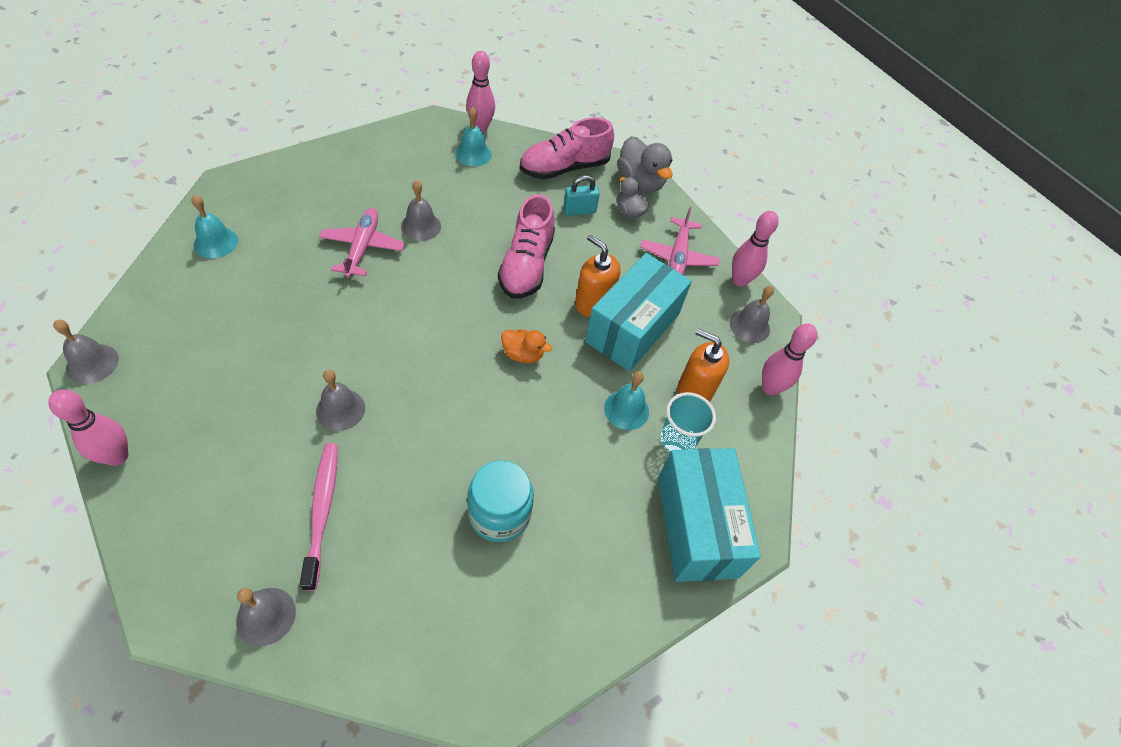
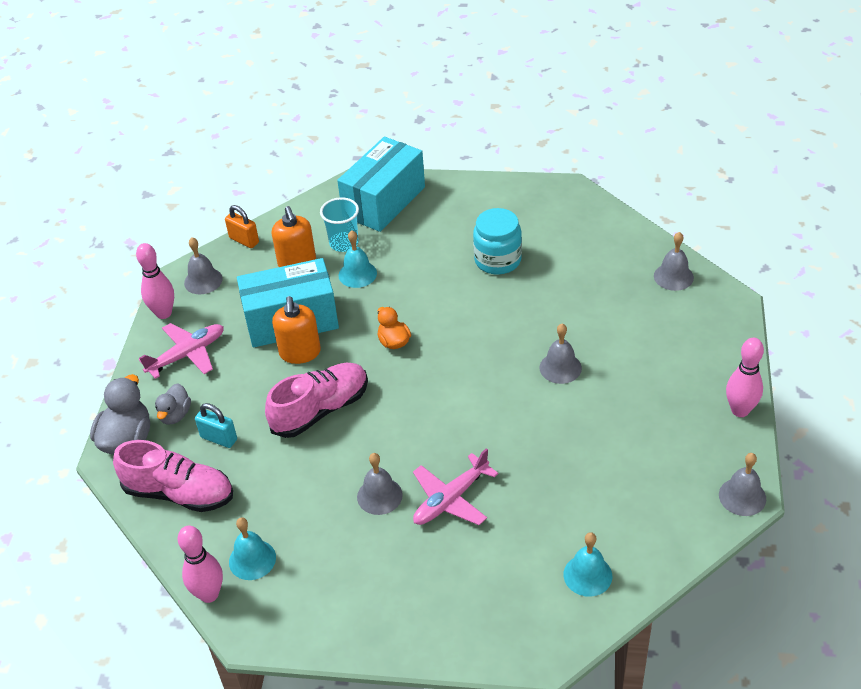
camera: 130 degrees left, 10 degrees down
(322, 510) = (610, 312): pink toothbrush -> none
(770, 388) = (244, 240): pink bowling pin -> orange padlock

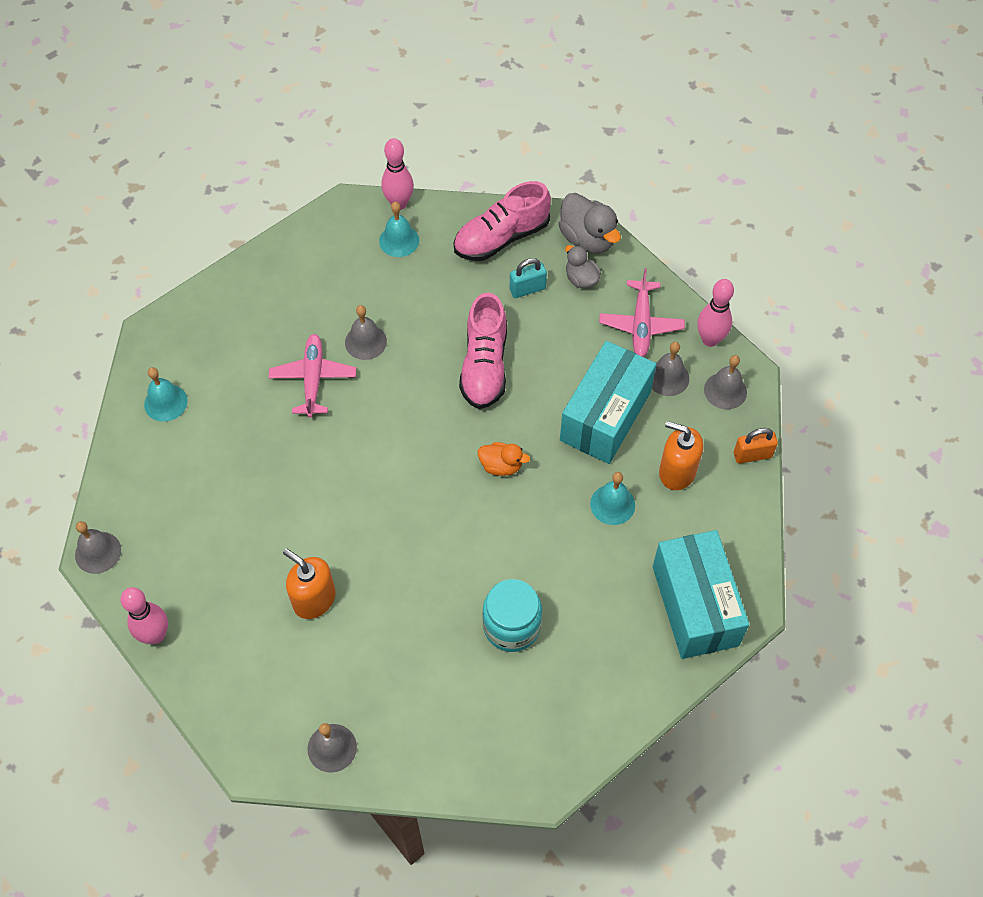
camera: 130 degrees right, 15 degrees up
(300, 352) = (561, 396): orange soap dispenser -> orange soap dispenser (314, 599)
(344, 243) = (666, 526): turquoise cup -> none
(560, 367) = (341, 554): grey bell -> grey bell (668, 377)

